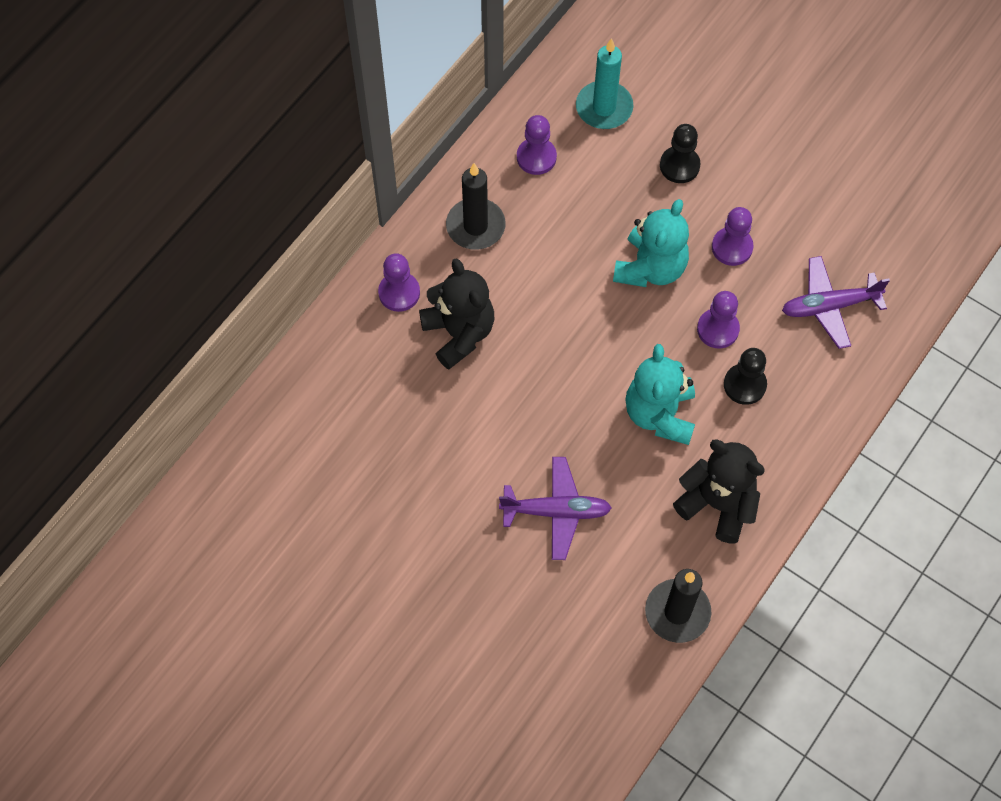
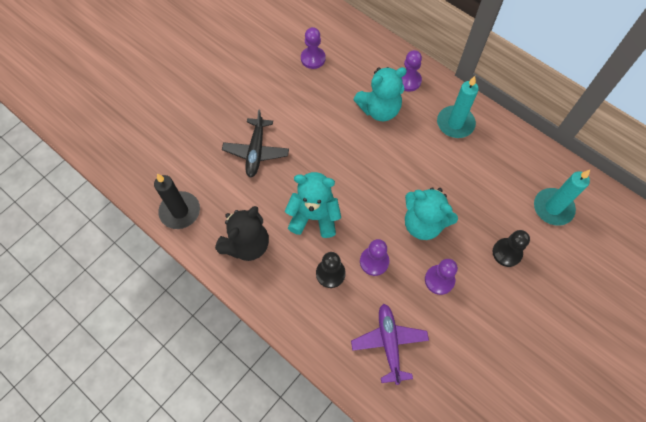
camera: 95 degrees right, 0 degrees up
(459, 333) = (379, 109): black teddy bear -> turquoise teddy bear
(475, 226) = (455, 123): black candle -> turquoise candle
(536, 157) = (509, 162): purple pawn -> purple pawn (313, 58)
(556, 511) = (256, 151): purple plane -> black plane

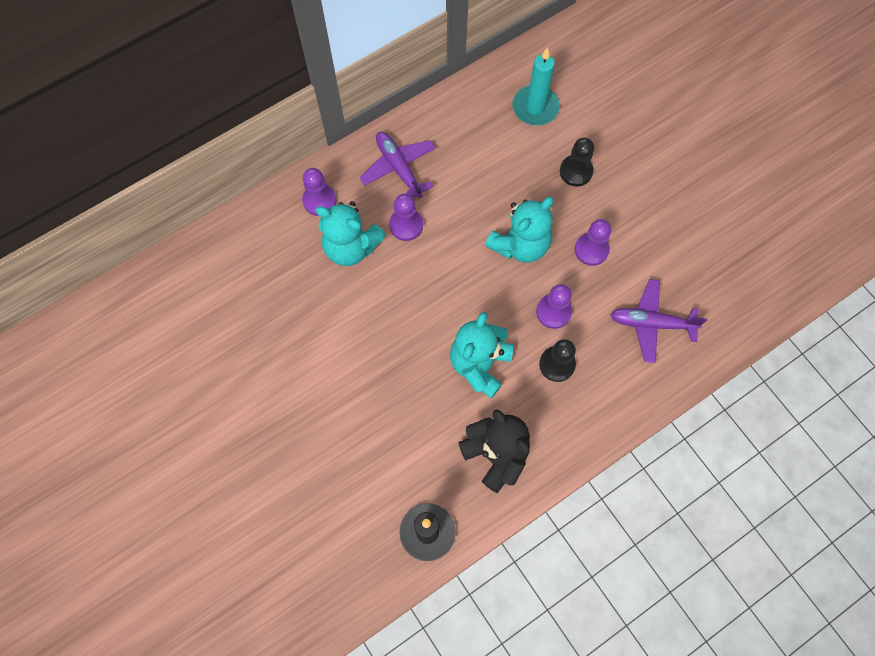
camera: 75 degrees left, 5 degrees up
(256, 151) = (366, 414): black plane -> none
(313, 58) = (243, 307): purple pawn -> purple pawn (406, 225)
(379, 109) = (351, 247): turquoise teddy bear -> turquoise teddy bear turned 120 degrees clockwise
(455, 123) = (398, 168): turquoise candle -> purple plane

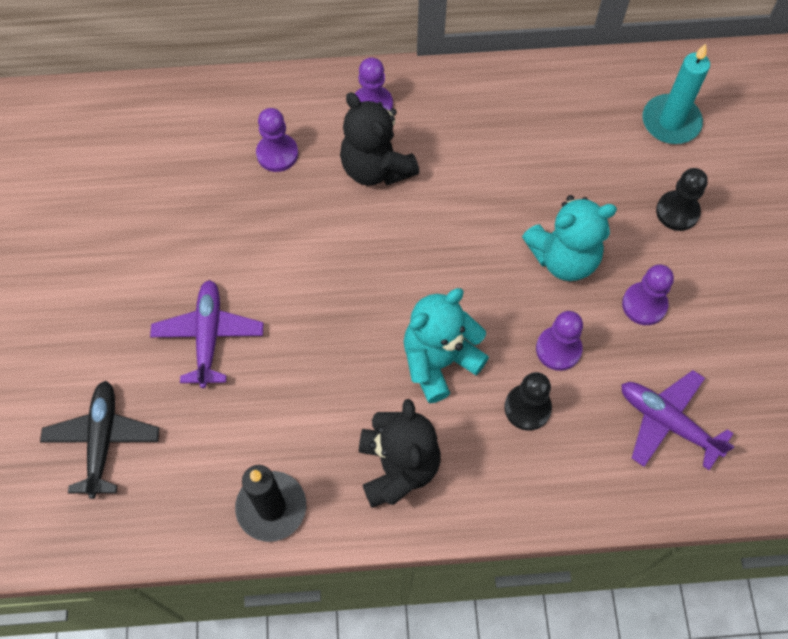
camera: 30 degrees right, 5 degrees down
(278, 555) = (103, 440): none -> black plane
(351, 247) = (376, 168): turquoise teddy bear -> black teddy bear
(398, 168) = (477, 113): purple plane -> purple plane (208, 336)
(406, 225) = (449, 175): purple pawn -> purple pawn (277, 154)

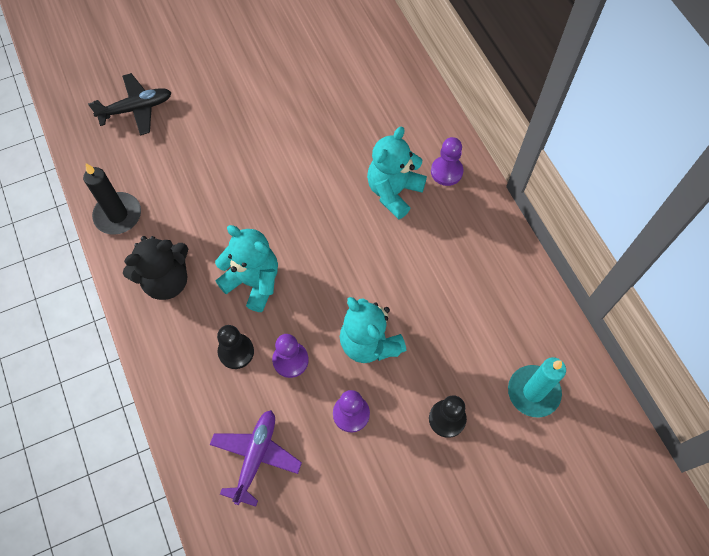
camera: 70 degrees right, 0 degrees up
(208, 336) = (225, 138): purple plane -> none
(277, 154) = (378, 127): purple pawn -> none
(376, 168) = (393, 191): black teddy bear -> turquoise teddy bear

